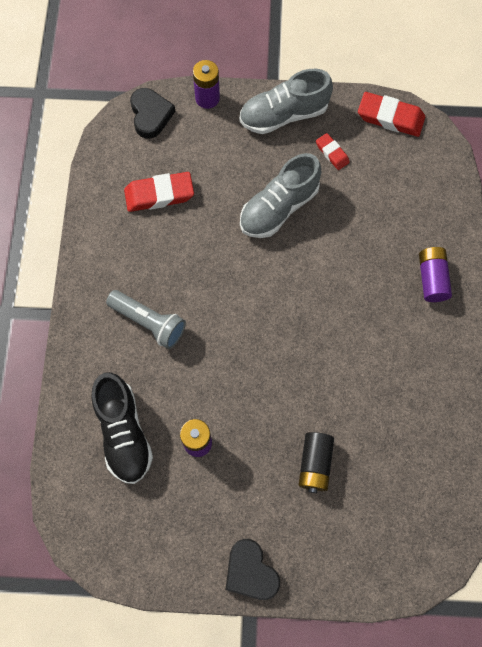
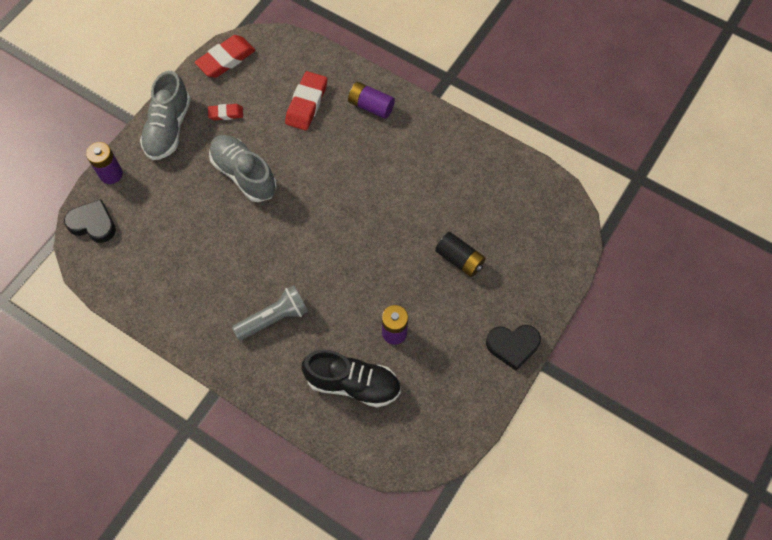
camera: 60 degrees left, 5 degrees down
(159, 194) = (169, 254): red eraser -> red eraser (306, 104)
(279, 208) = (244, 174): grey shoe -> grey shoe turned 150 degrees clockwise

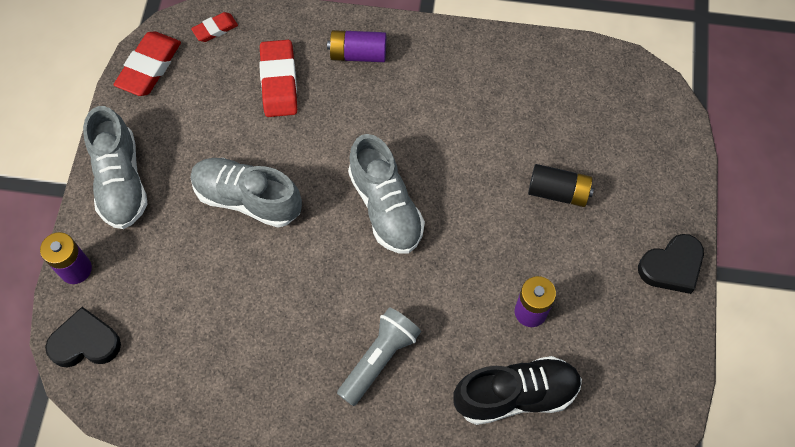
camera: 25 degrees left, 0 degrees up
(226, 114) = (185, 133): red eraser -> red eraser (215, 29)
(333, 218) = (385, 207): none -> grey shoe

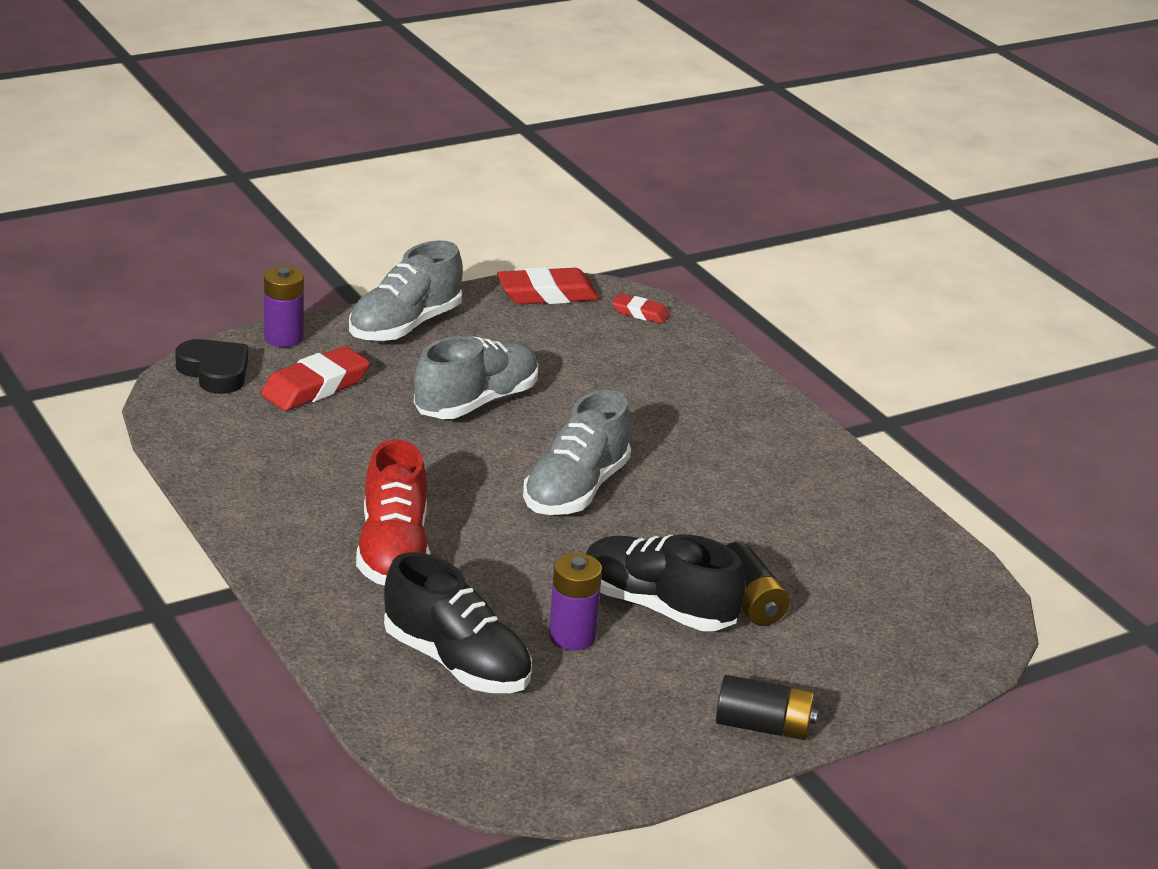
camera: 50 degrees right, 35 degrees down
(247, 199) = (476, 402): grey shoe -> grey shoe turned 60 degrees clockwise
(279, 82) = (632, 371): red eraser -> red eraser (315, 387)
(358, 54) = (732, 405): purple battery -> none
(379, 359) = (393, 551): grey flashlight -> red shoe
(532, 244) = (657, 607): none -> black shoe
(671, 266) = (763, 726): black heart -> black battery

